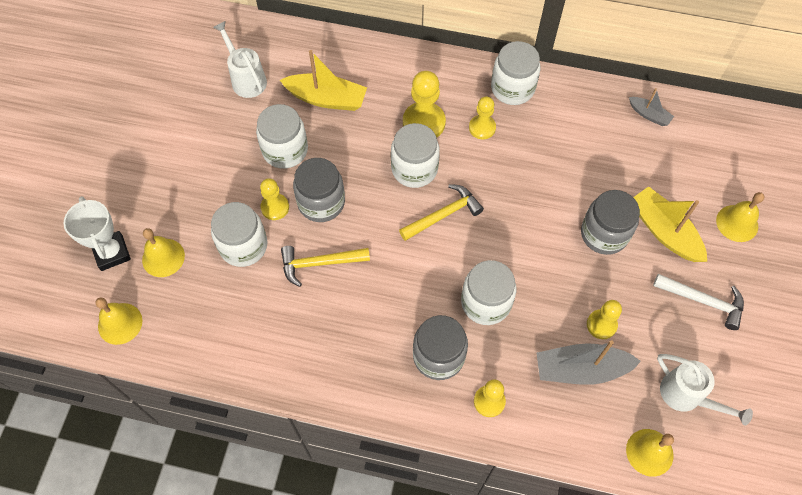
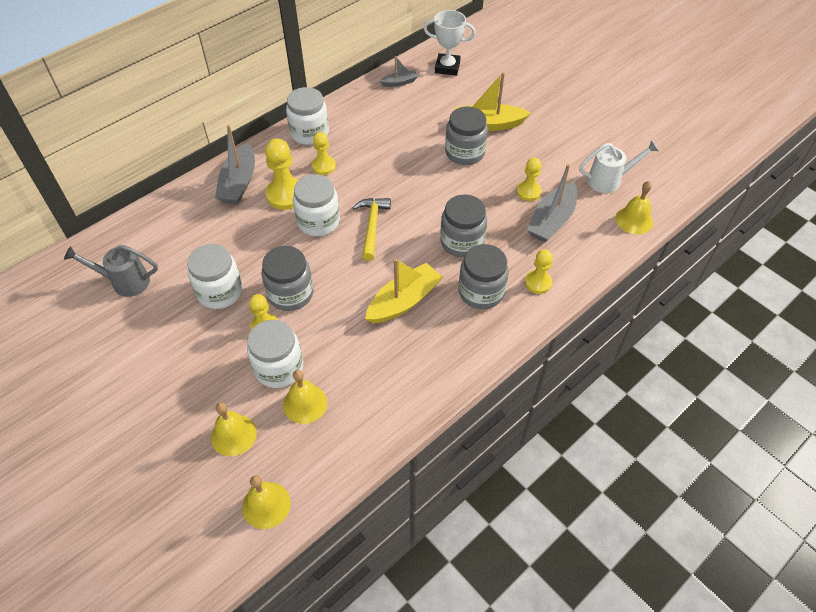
camera: 55 degrees left, 10 degrees down
(112, 253) = (189, 475): white trophy -> white trophy (447, 67)
(246, 79) = (125, 282): white watering can -> grey watering can
(320, 263) = (342, 323): yellow hammer -> none
(326, 99) = (202, 240): yellow boat -> yellow boat (404, 301)
(408, 78) = (239, 183): none -> grey boat
(486, 303) = (462, 242): white jar -> grey jar
(703, 301) = (551, 135): white hammer -> none
(737, 223) = (512, 90): yellow bell -> yellow bell (305, 403)

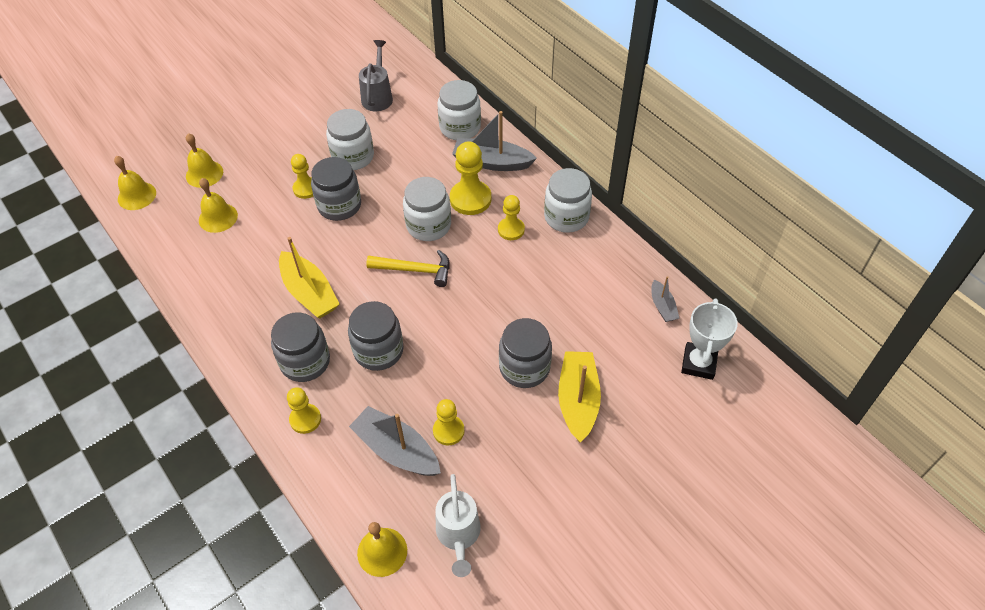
camera: 95 degrees right, 0 degrees up
(279, 368) = (259, 199): white jar -> white jar (460, 128)

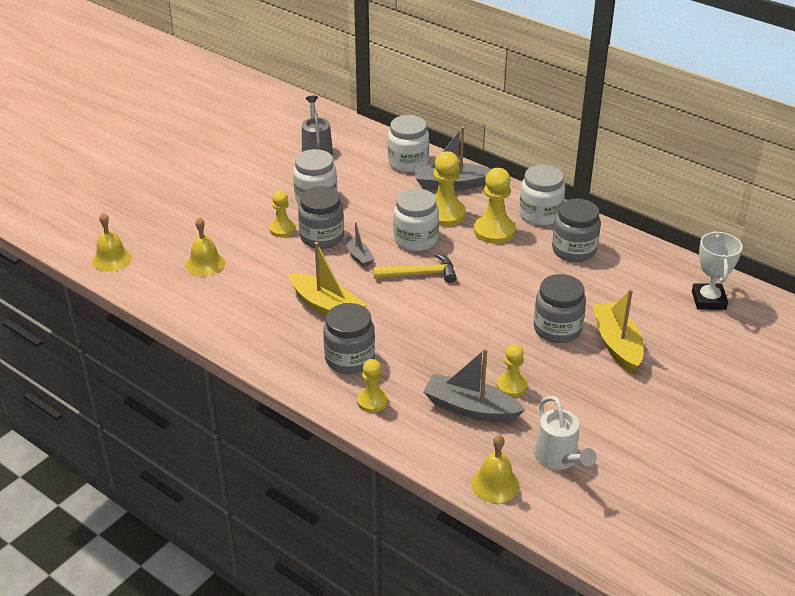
camera: 15 degrees left, 15 degrees down
(204, 174) = (173, 232): yellow bell -> none
(378, 351) = (416, 339): grey jar -> grey jar (574, 250)
(511, 230) = (494, 231): yellow pawn -> yellow pawn, size x1.60
(662, 306) = (657, 265): grey boat -> grey boat (358, 256)

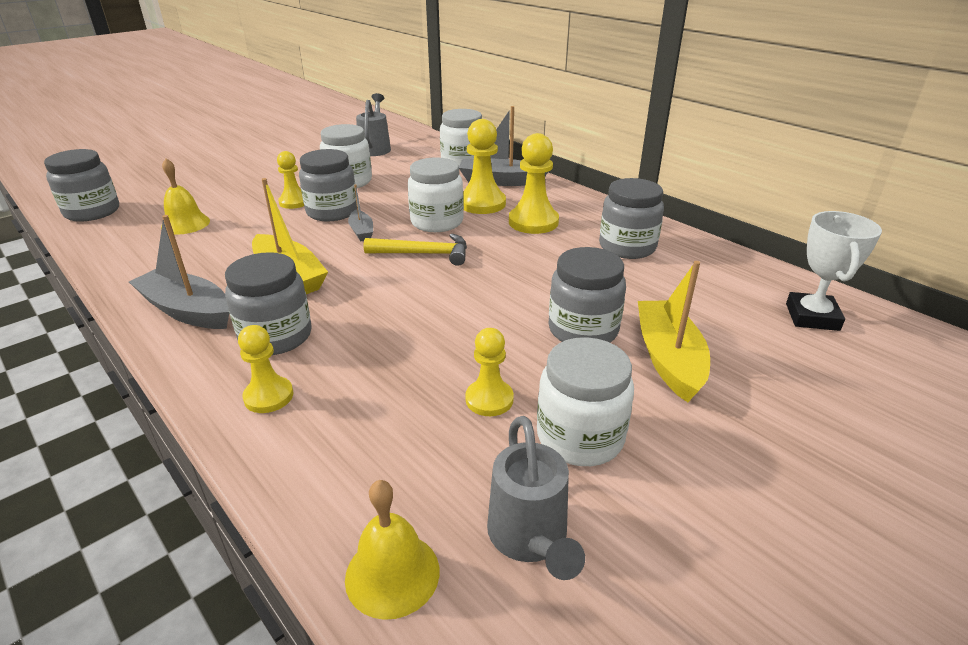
camera: 10 degrees right, 5 degrees down
(112, 259) = (92, 212): yellow bell -> grey jar
(470, 408) = (411, 425): grey boat -> grey boat (188, 310)
(540, 214) = (593, 212): white jar -> white jar (580, 437)
(559, 459) = (530, 539): white watering can -> grey watering can

